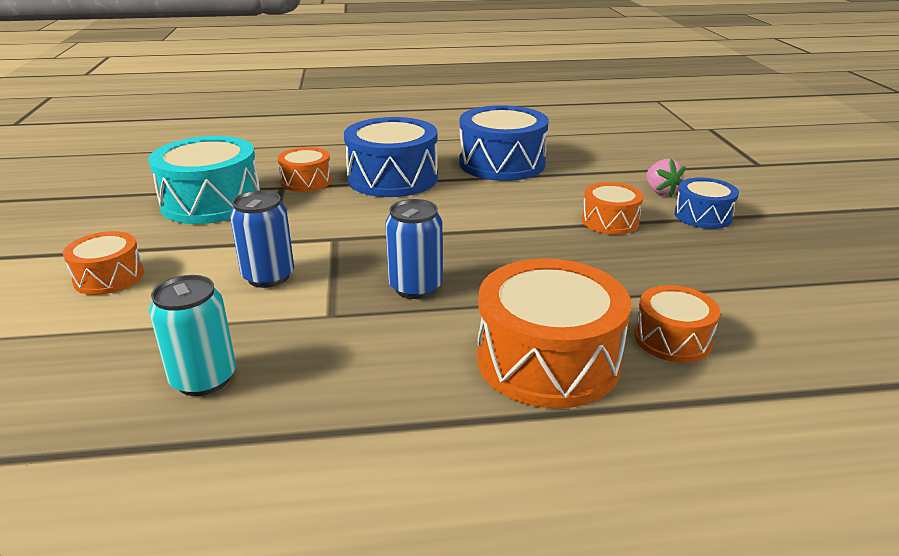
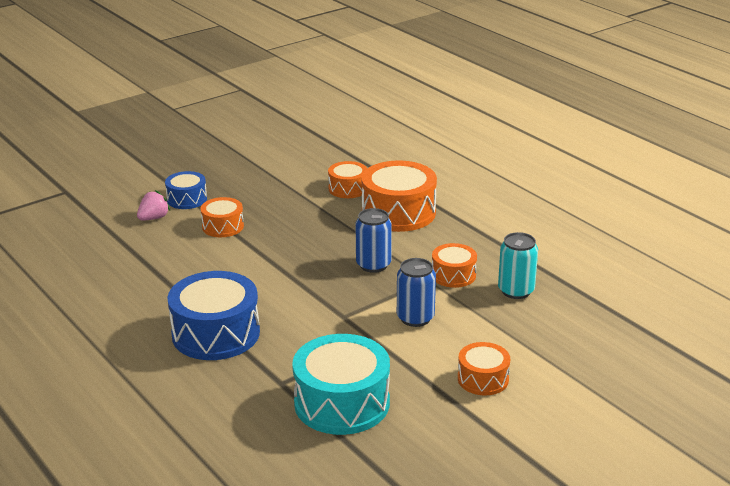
camera: 120 degrees left, 0 degrees up
(306, 181) = (258, 375): orange drum -> orange drum (453, 275)
(502, 163) = (140, 293): blue drum -> none

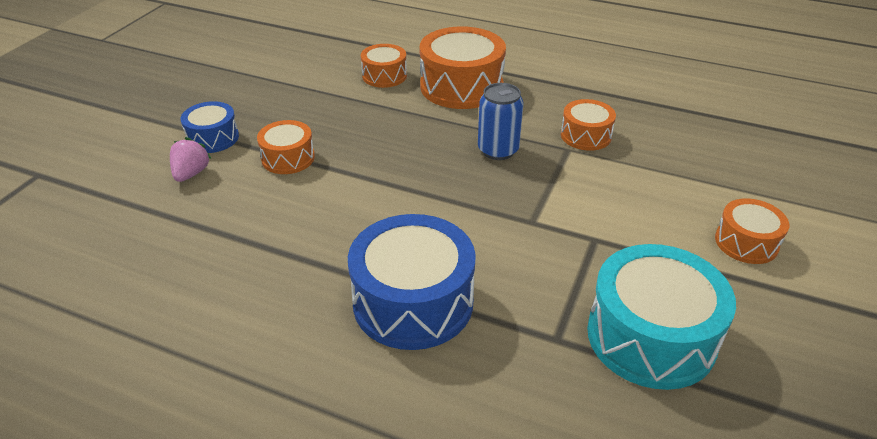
camera: 30 degrees left, 10 degrees up
(415, 318) = (604, 196): blue can -> none
(516, 291) = (659, 133): turquoise can -> none

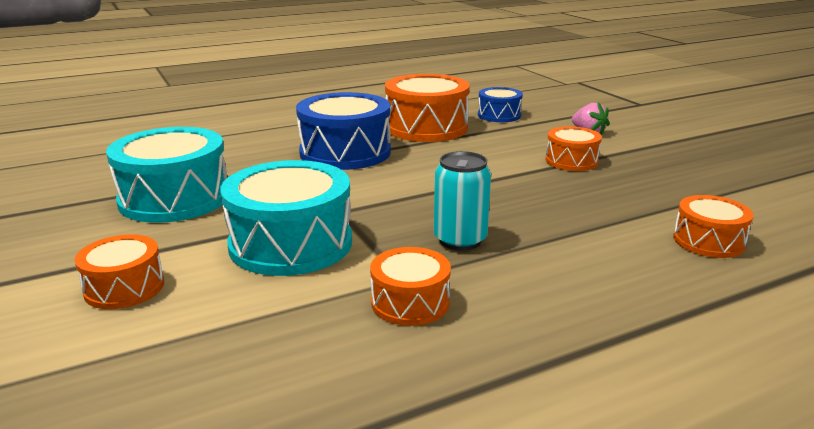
camera: 130 degrees right, 15 degrees down
(213, 138) = (638, 147): blue drum -> blue drum (499, 115)
(461, 86) = (631, 276): orange drum -> orange drum (426, 127)
(498, 150) = (460, 240): blue can -> turquoise can
(603, 212) = (291, 244): none -> turquoise drum

